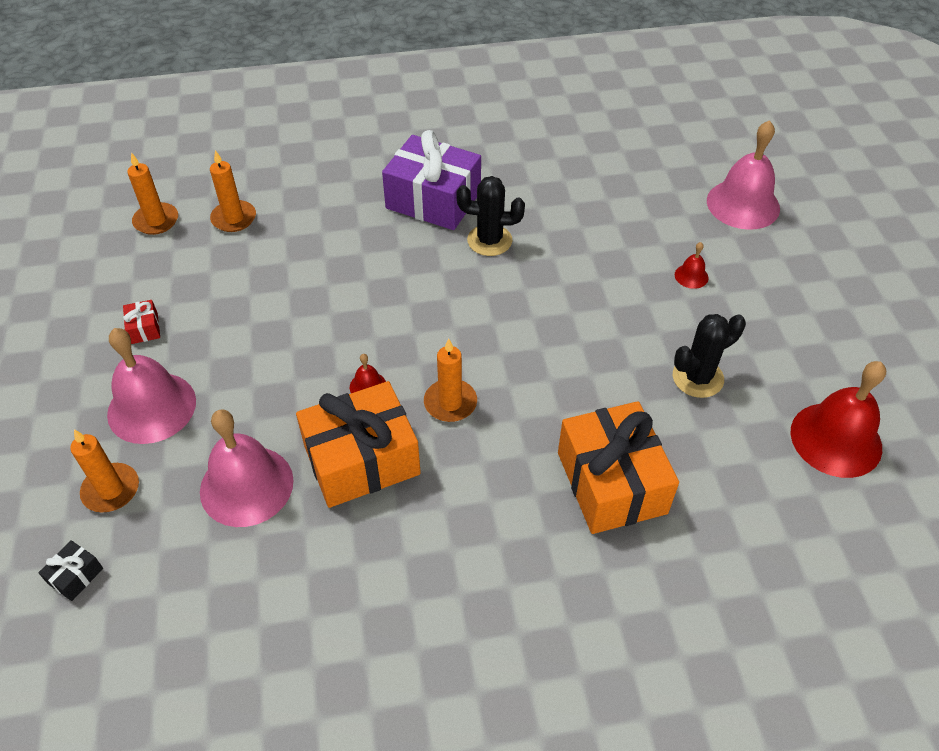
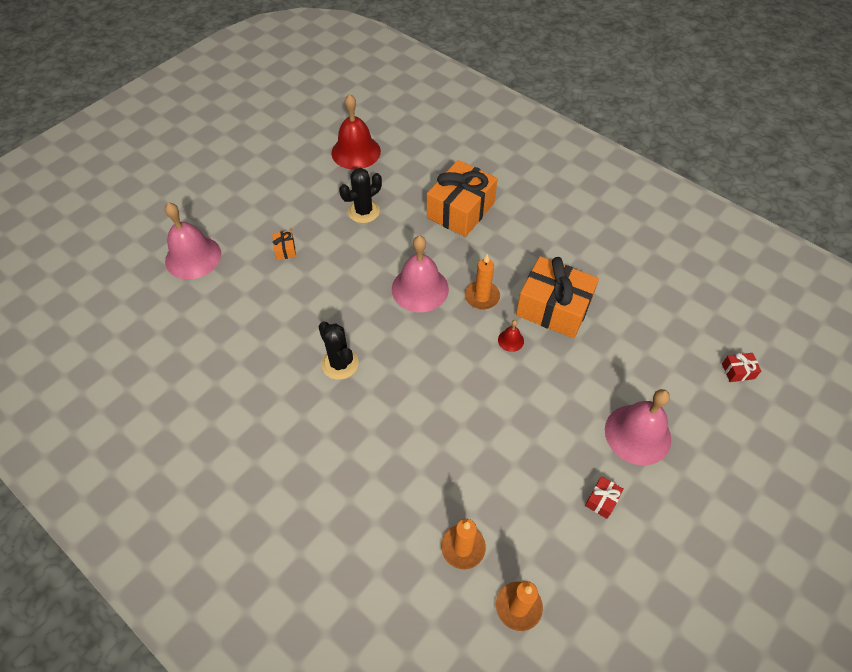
camera: 130 degrees left, 5 degrees up
(75, 576) = (738, 371): black gift -> red gift
(111, 490) = (693, 402): orange candle -> none
(246, 485) = (620, 344): pink bell -> pink bell (420, 288)
(433, 200) = (327, 426): purple gift -> none
(691, 276) = (285, 249): red bell -> orange gift
(697, 378) = (363, 212): black cactus -> black cactus turned 60 degrees counterclockwise

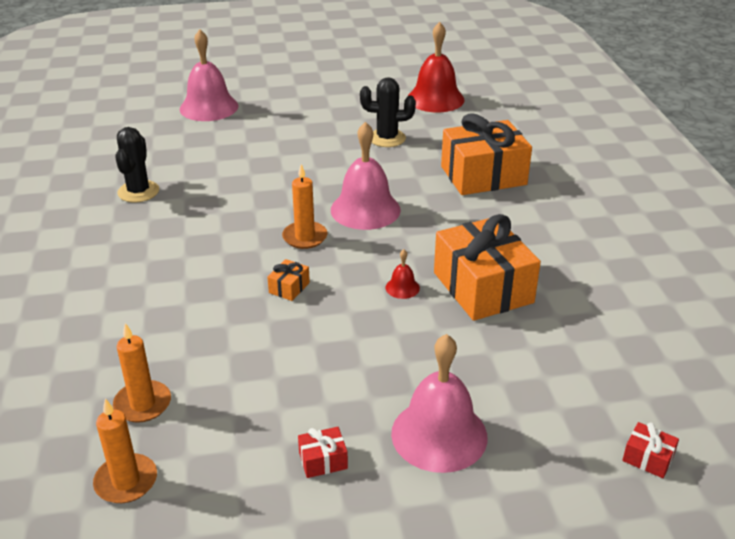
camera: 40 degrees right, 20 degrees down
(285, 249) = (285, 133): orange gift -> orange gift (289, 288)
(340, 364) = (224, 223): black cactus -> black cactus (138, 192)
(482, 297) = (418, 243): orange candle -> orange candle (305, 237)

